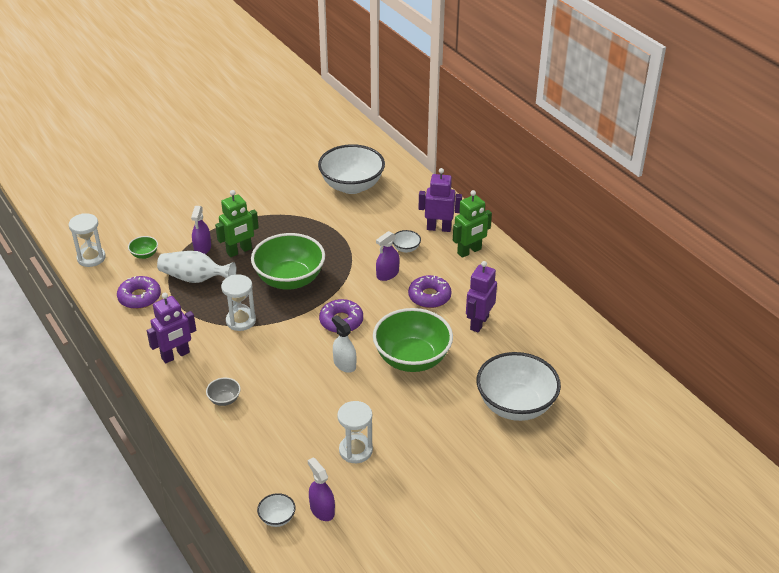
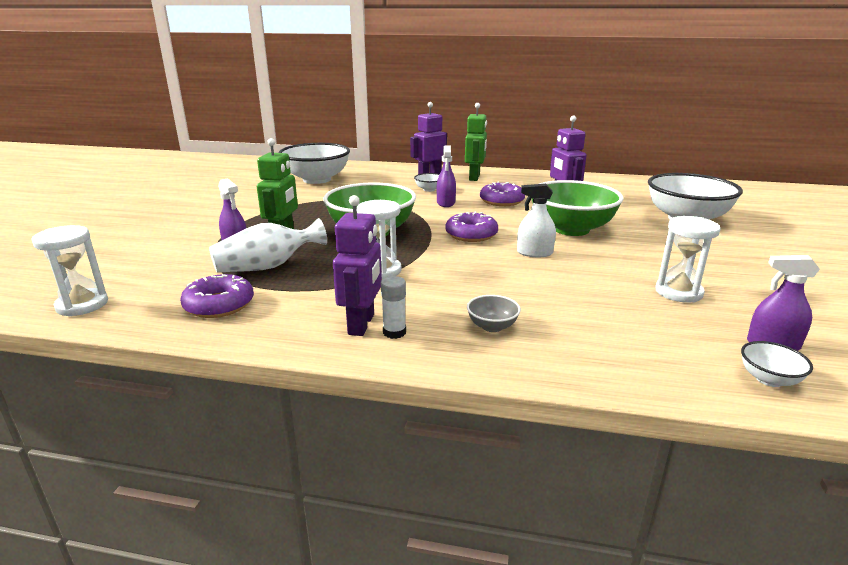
camera: 45 degrees left, 15 degrees down
(144, 254) = (165, 275): green bowl -> none
(180, 371) = (394, 332): none -> white glue stick

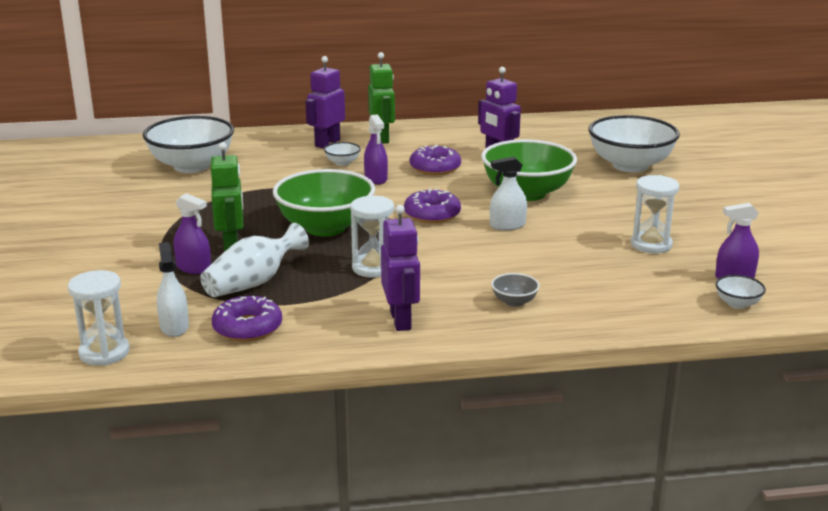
camera: 20 degrees left, 0 degrees up
(163, 293) = (174, 327): none -> white spray bottle
(394, 332) = (435, 322): white glue stick -> none

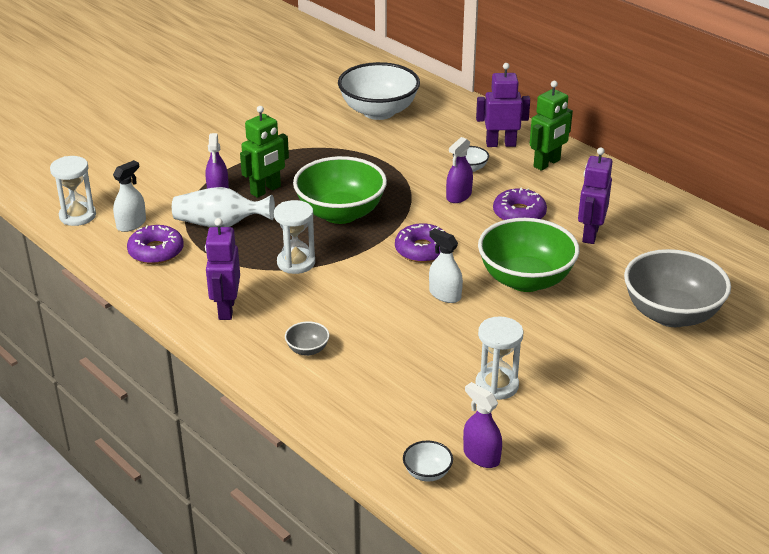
camera: 55 degrees right, 10 degrees up
(401, 320) = (226, 309): purple robot -> purple robot turned 135 degrees clockwise
(630, 165) = (671, 314): white bowl -> grey bowl

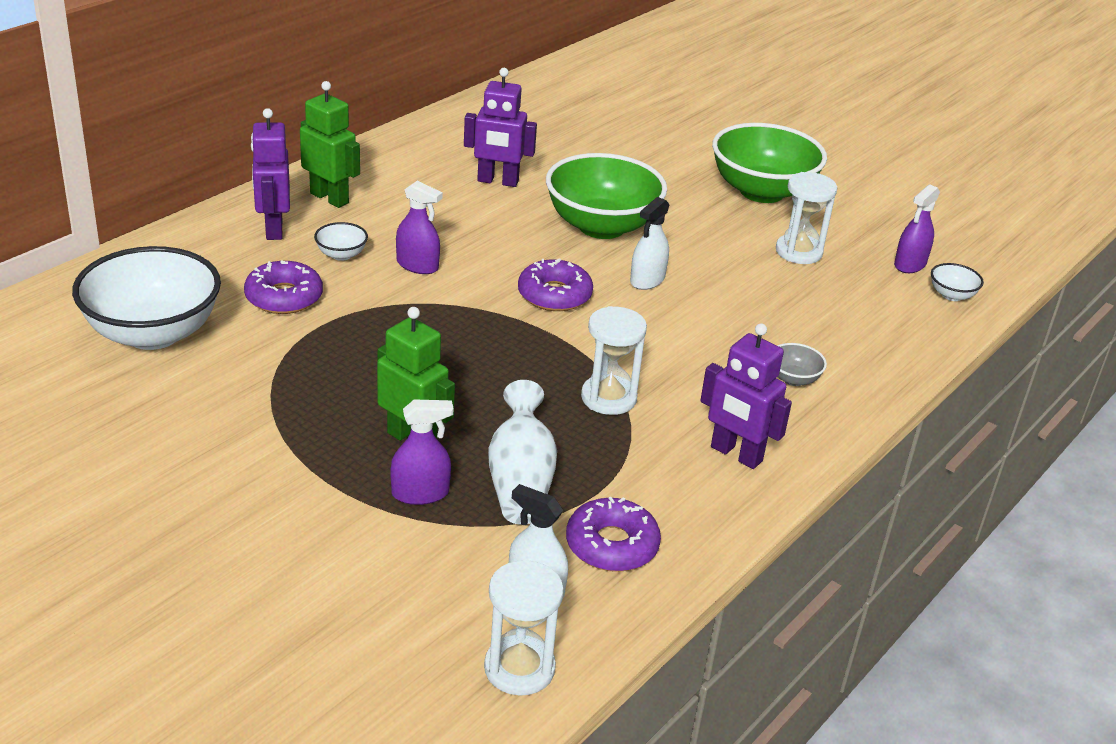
camera: 100 degrees left, 0 degrees up
(226, 309) = (736, 454): purple robot -> purple robot turned 45 degrees clockwise
(340, 213) = (473, 363): green bowl -> green bowl (761, 191)
(519, 213) = (457, 223): purple donut -> purple donut (284, 297)
(671, 314) = (640, 150): grey bowl -> none

